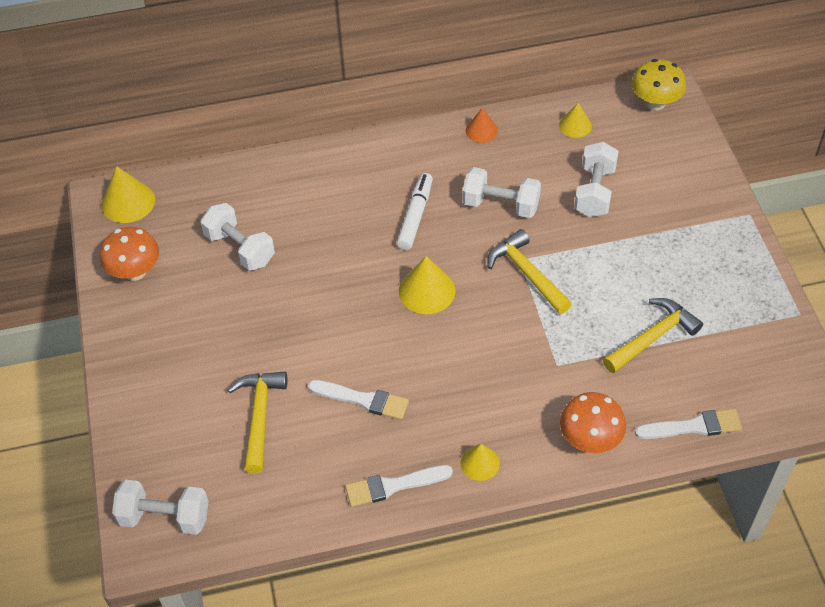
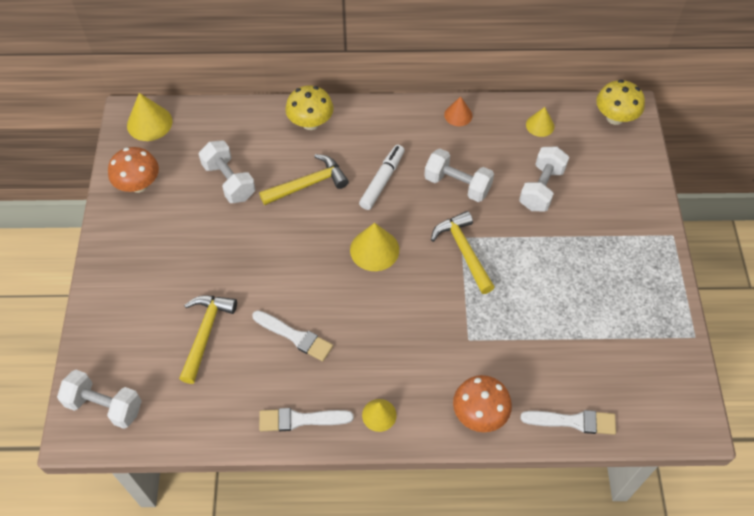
camera: 10 degrees right, 5 degrees up
(316, 168) = (310, 123): none -> yellow mushroom
(653, 337) = (558, 331): yellow hammer -> yellow hammer (308, 184)

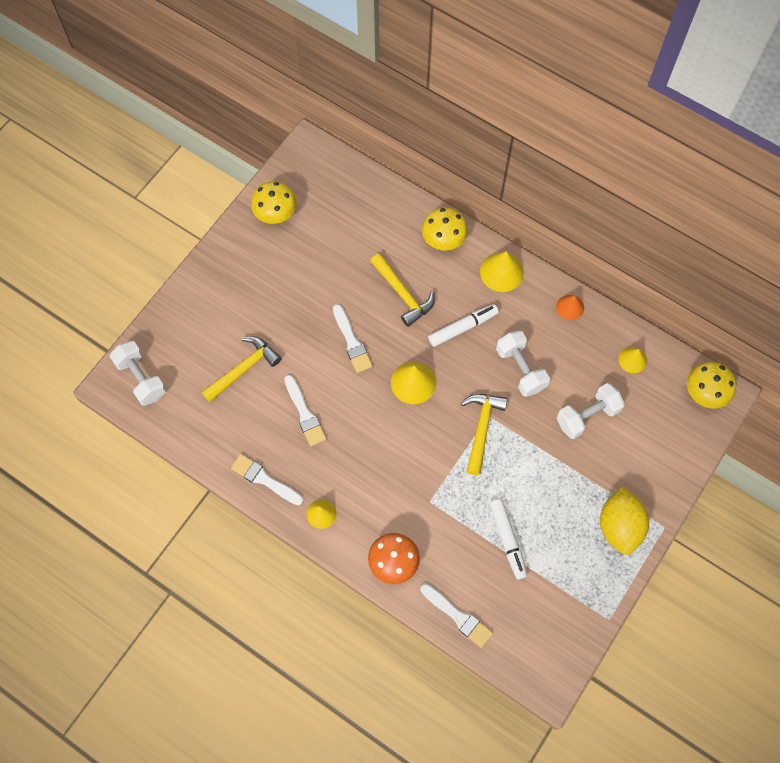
camera: 35 degrees right, 10 degrees up
(139, 185) = (275, 214): orange mushroom -> yellow mushroom
(149, 123) = (318, 163): yellow cone -> yellow cone (501, 272)
(229, 181) = (344, 253): white dumbbell -> none
(292, 249) = (352, 342): none -> white brush
(308, 184) = (402, 294): yellow hammer -> yellow hammer turned 45 degrees clockwise
(560, 328) = (507, 540): none -> white marker
(639, 257) = (619, 526): none -> yellow lemon

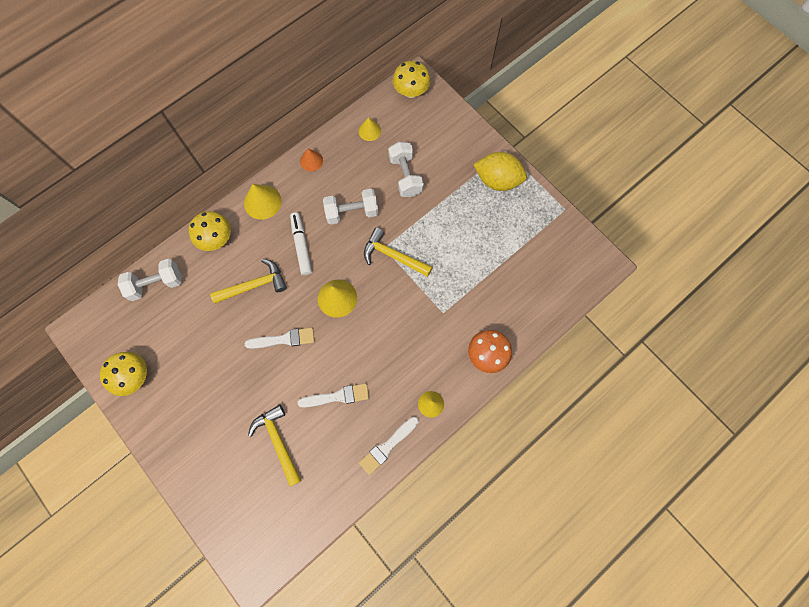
camera: 75 degrees left, 5 degrees up
(141, 378) = (256, 543): white dumbbell -> white dumbbell (156, 284)
(458, 616) = (541, 316): white brush -> none
(507, 540) = (489, 262): white marker -> none

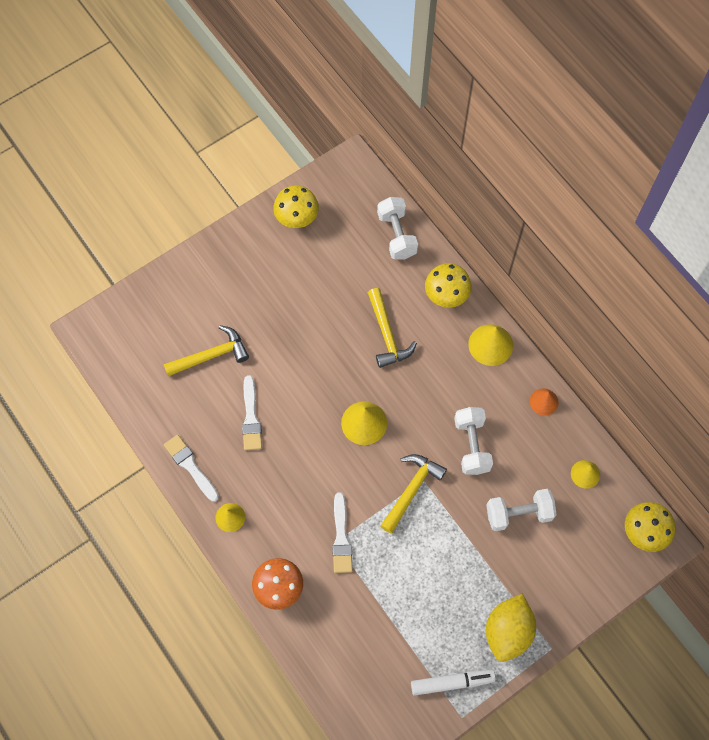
camera: 95 degrees right, 5 degrees down
(284, 339) = (321, 364): white brush -> white brush (341, 537)
(301, 246) = (432, 386): white marker -> white marker (452, 682)

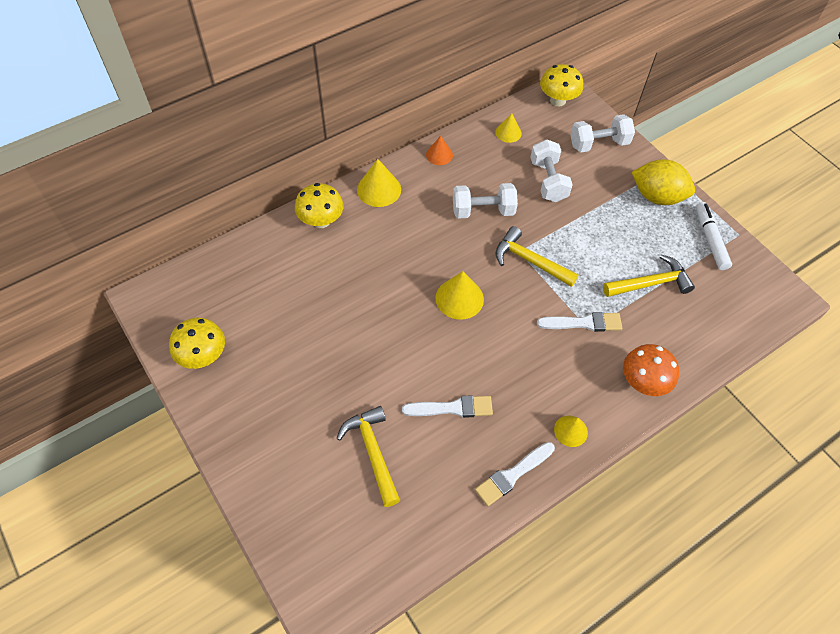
camera: 90 degrees left, 10 degrees down
(387, 334) = (360, 274): yellow hammer -> yellow hammer (650, 283)
(397, 235) = (244, 259): white dumbbell -> white dumbbell (598, 144)

